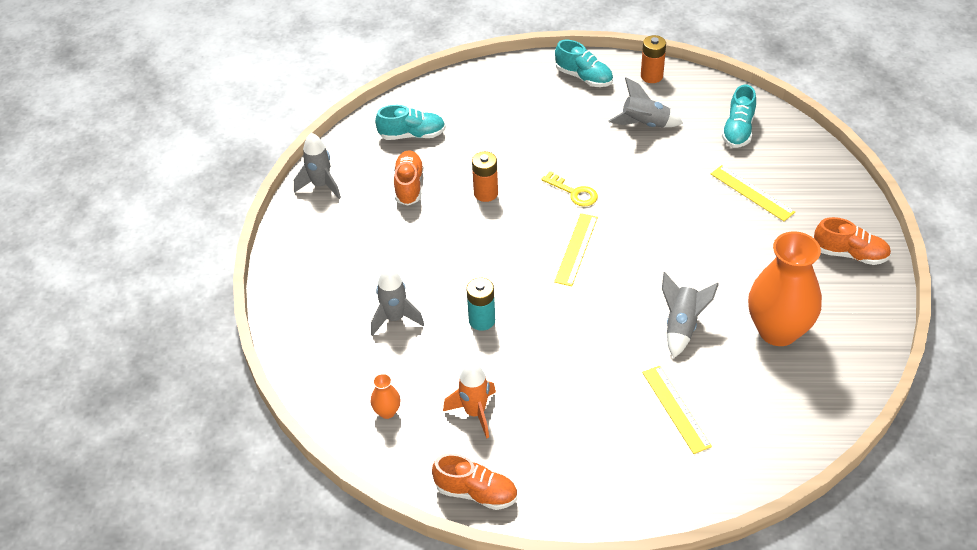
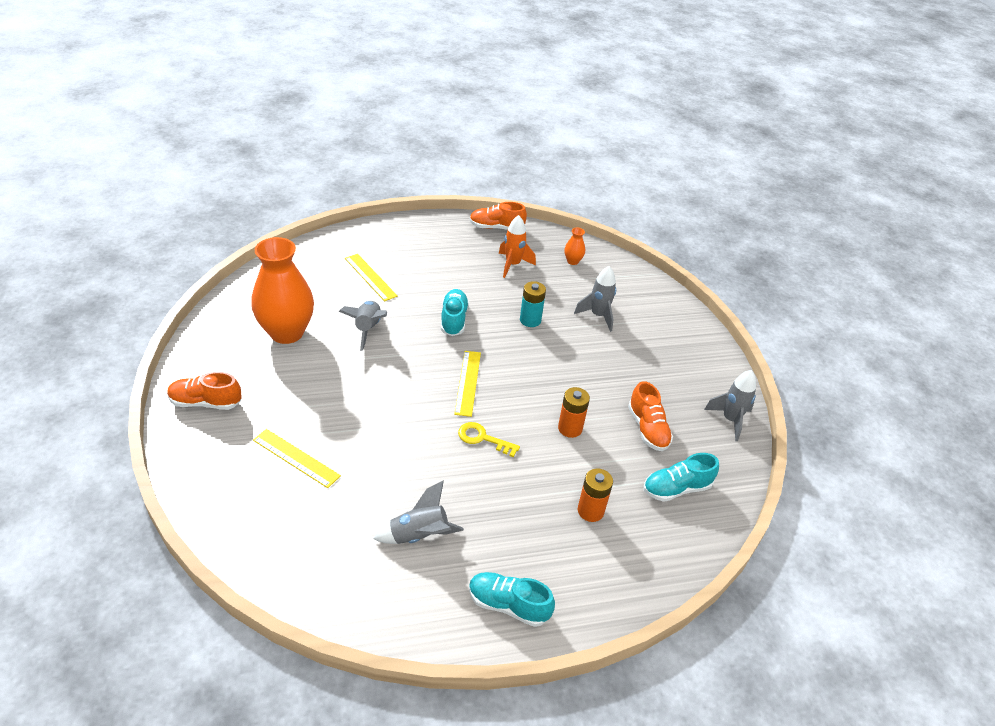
camera: 160 degrees right, 5 degrees down
(651, 76) = (418, 620): orange battery -> orange battery (590, 511)
(738, 130) = (304, 541): turquoise shoe -> turquoise shoe (454, 320)

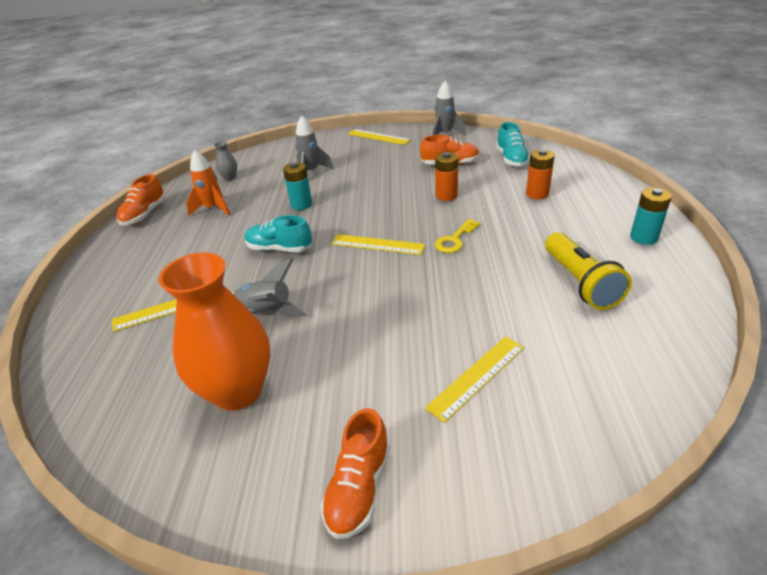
camera: 70 degrees left, 5 degrees down
(419, 536) = (580, 282): grey rocket -> yellow flashlight
(508, 605) = (643, 237): turquoise shoe -> turquoise battery
(572, 261) = (230, 177): orange vase -> grey vase
(702, 358) = (378, 137): none -> yellow ruler

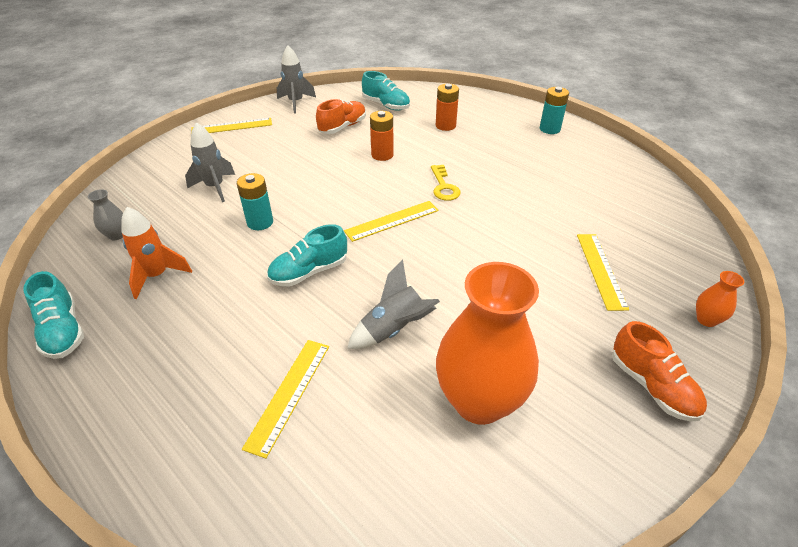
camera: 50 degrees left, 5 degrees up
(144, 214) = (63, 331): orange shoe -> turquoise shoe
(506, 489) = (706, 320): none -> orange vase
(580, 282) = (561, 176): yellow flashlight -> none

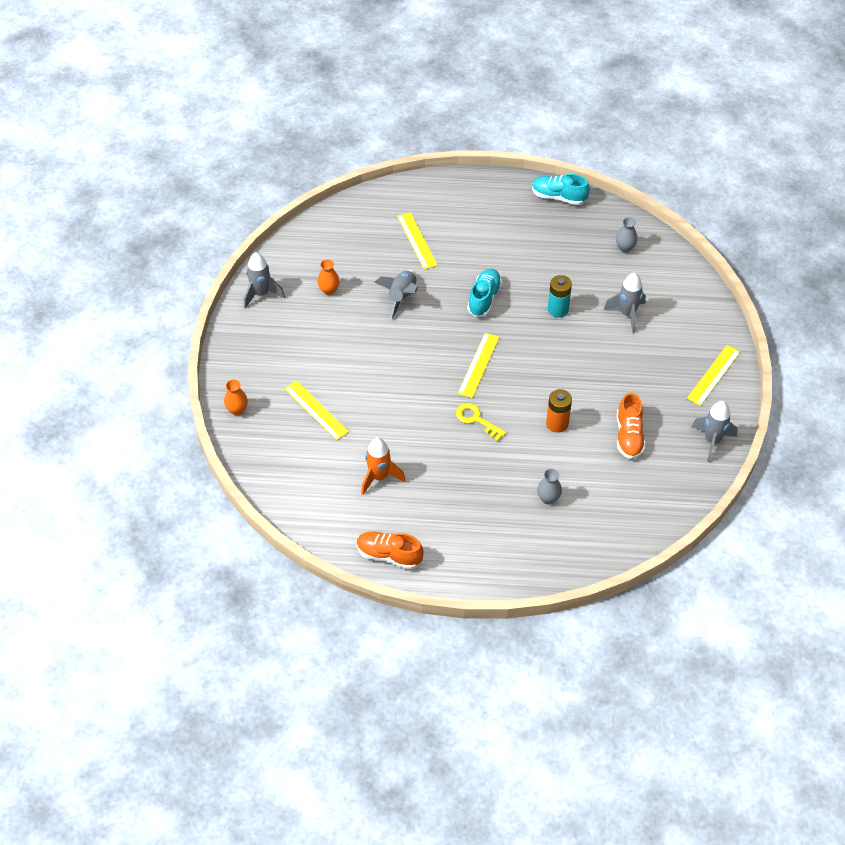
camera: 140 degrees right, 10 degrees up
(157, 276) = (561, 244): orange rocket -> orange rocket (379, 477)
(386, 105) = (632, 494): turquoise shoe -> none
(445, 126) = (548, 498): orange battery -> grey vase
(479, 401) = (329, 290): orange vase -> orange vase, size x0.41
(549, 129) = (455, 558): turquoise battery -> none
(592, 467) = (261, 294): none -> grey rocket
(652, 386) = (251, 348): orange shoe -> orange shoe (389, 555)

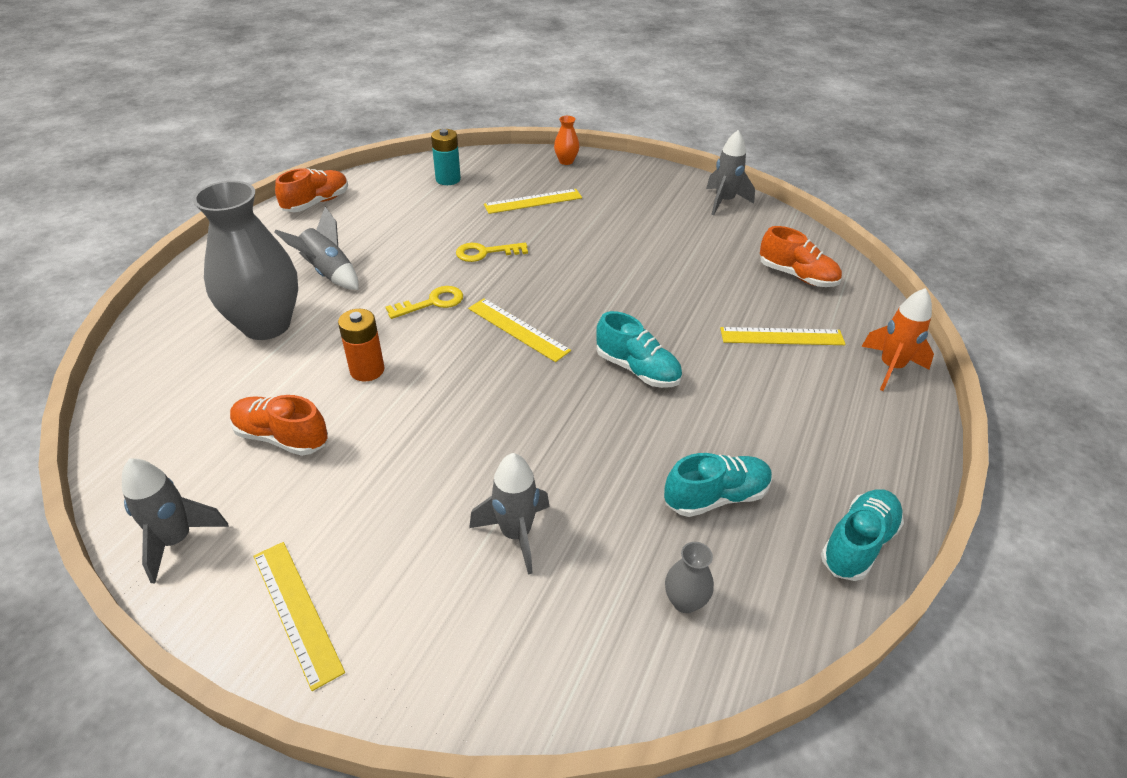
camera: 110 degrees right, 10 degrees down
(329, 290) = (711, 245): orange vase -> none
(346, 241) = (797, 276): none -> orange shoe
(379, 477) = (414, 218): orange rocket -> orange rocket (890, 368)
(401, 297) = (674, 296): grey rocket -> grey rocket (328, 273)
(403, 413) = (485, 253): none -> yellow key
(548, 498) = (266, 325): grey vase -> grey vase, size x2.45
(558, 309) = (575, 443): turquoise battery -> turquoise battery (448, 179)
(560, 248) = (716, 497): none -> turquoise shoe

